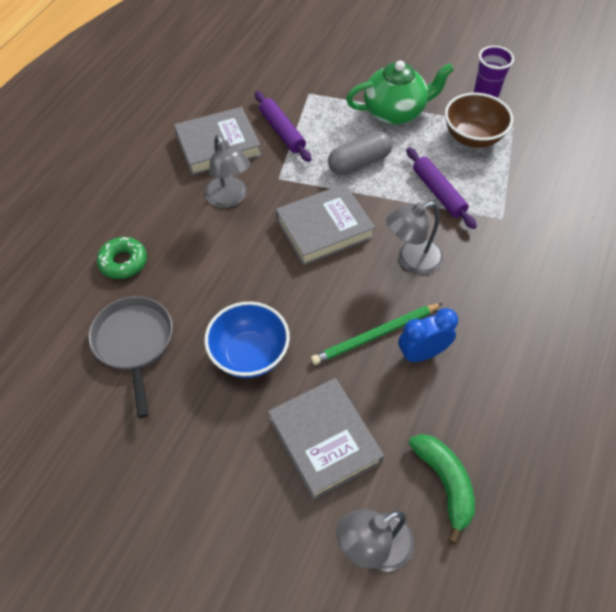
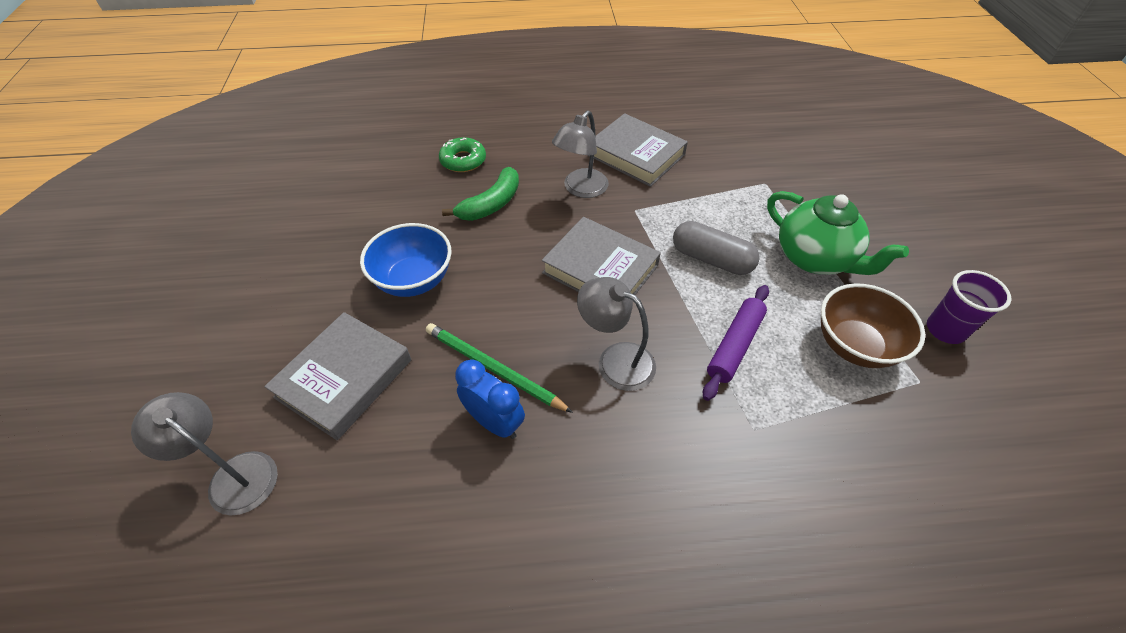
camera: 60 degrees right, 5 degrees down
(134, 343) = (385, 203): grey pan -> none
(282, 131) = (695, 187): purple rolling pin -> none
(445, 483) = (333, 515): green banana -> green banana (491, 204)

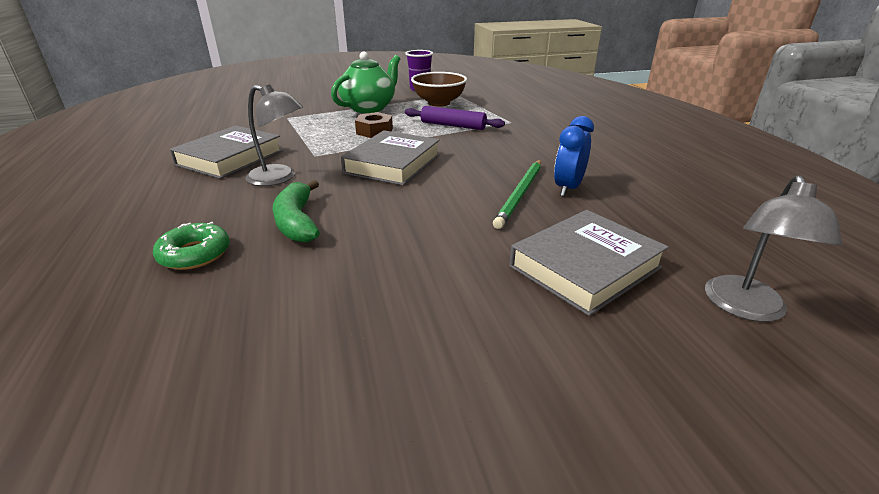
camera: 100 degrees left, 20 degrees down
(344, 378) = (585, 267): grey book -> grey book turned 60 degrees counterclockwise
(414, 280) = (432, 251): blue bowl -> none
(491, 204) = (297, 222): green banana -> green banana turned 135 degrees counterclockwise
(615, 360) = (484, 154): grey lamp -> none
(711, 259) = (374, 131): grey capsule -> brown nut

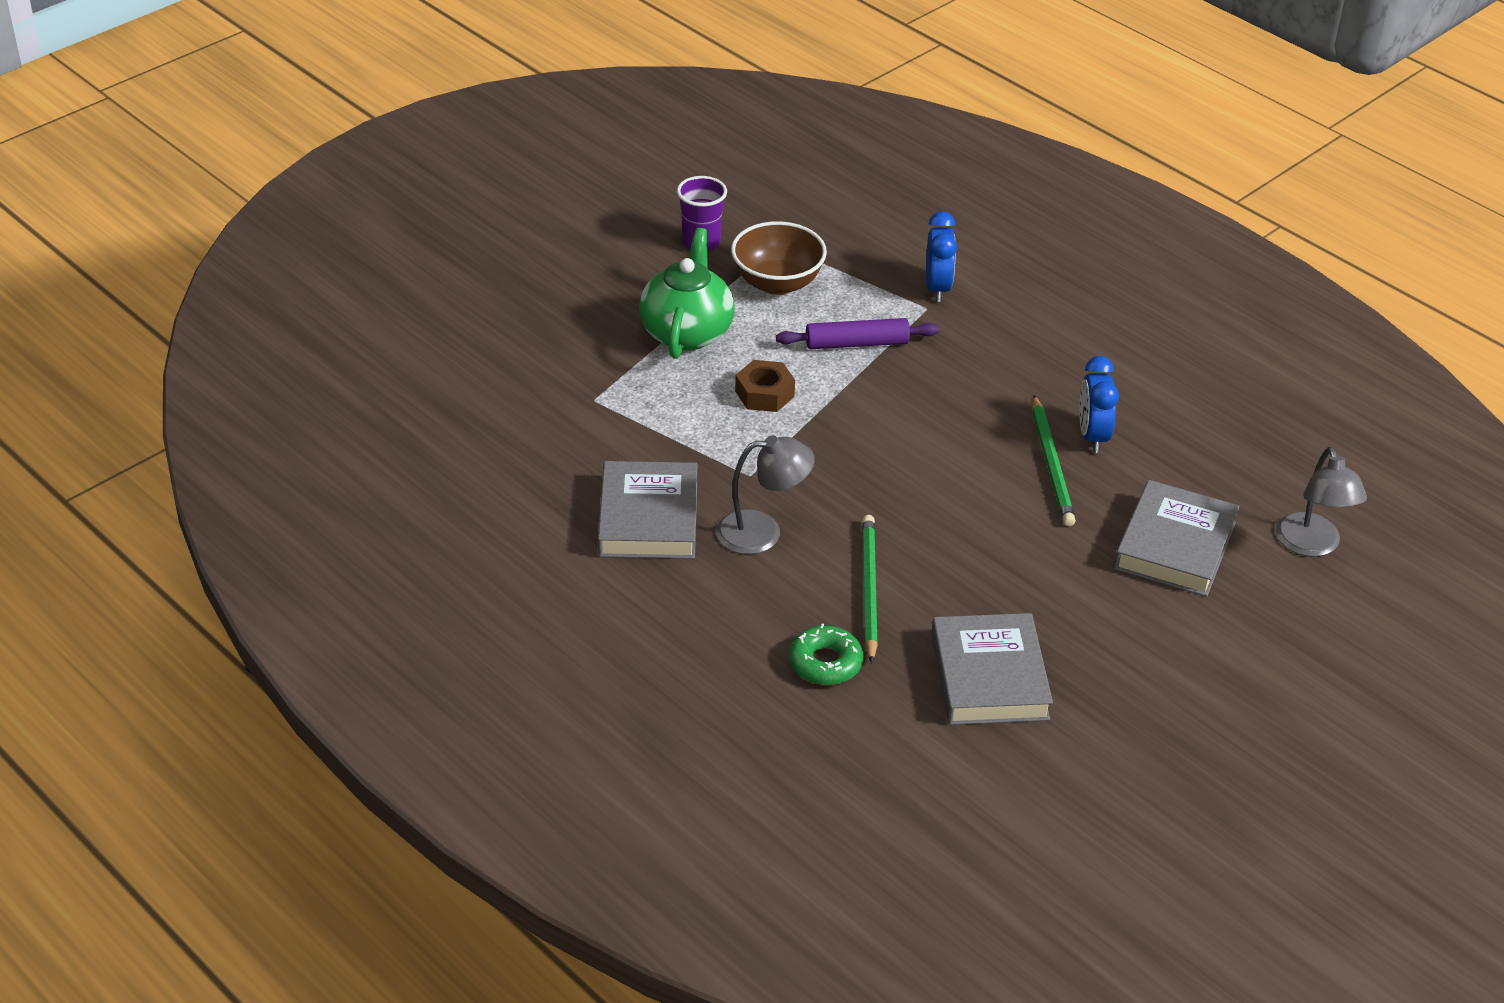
camera: 30 degrees left, 10 degrees up
(297, 222) = (869, 589): green banana -> green pencil
(393, 164) = (865, 458): grey book -> grey book (989, 677)
(526, 117) = (937, 288): none -> blue clock

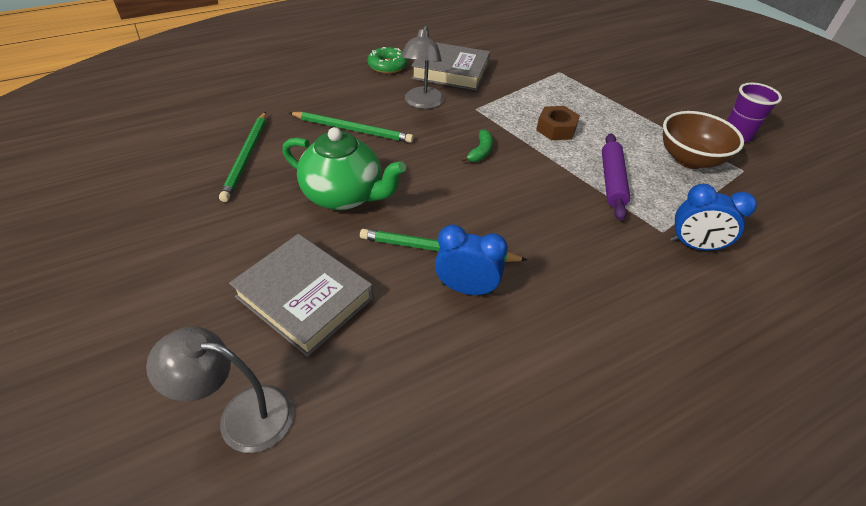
camera: 105 degrees right, 5 degrees up
(687, 332) = (626, 112): green teapot -> green teapot (344, 196)
(825, 663) = (304, 102): green donut -> green donut (387, 66)
(855, 456) = (480, 152): none -> green banana
(989, 677) = (246, 157): grey book -> green pencil

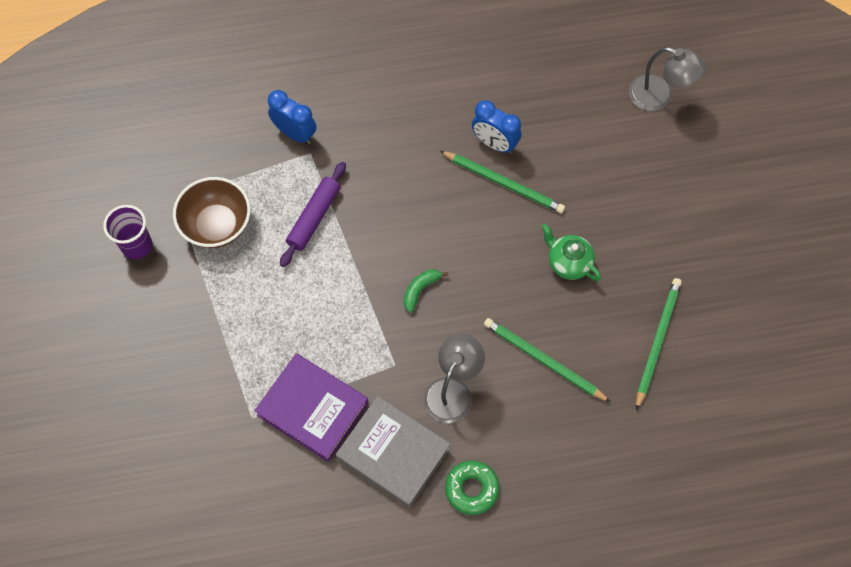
camera: 160 degrees left, 20 degrees up
(304, 297) = (615, 166): grey book -> none
(344, 196) = (568, 263): green teapot -> green teapot, size x0.61
(521, 80) = (312, 409): none -> purple book
(556, 129) = (323, 305): brown nut -> none

